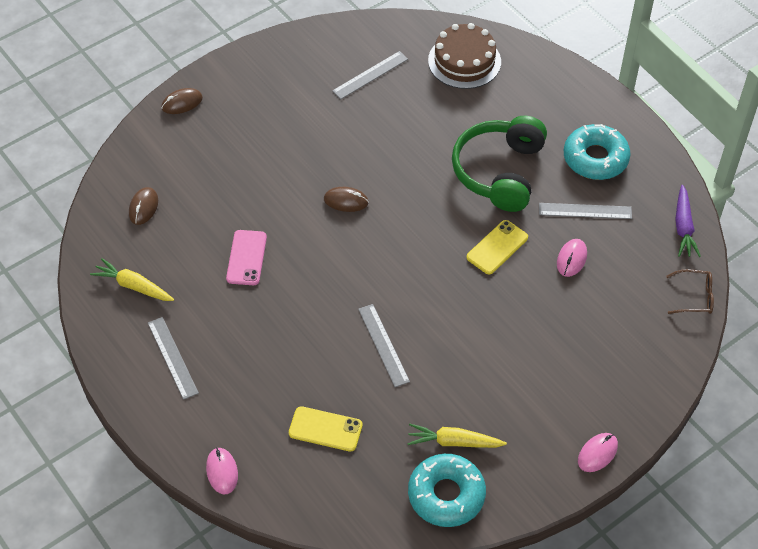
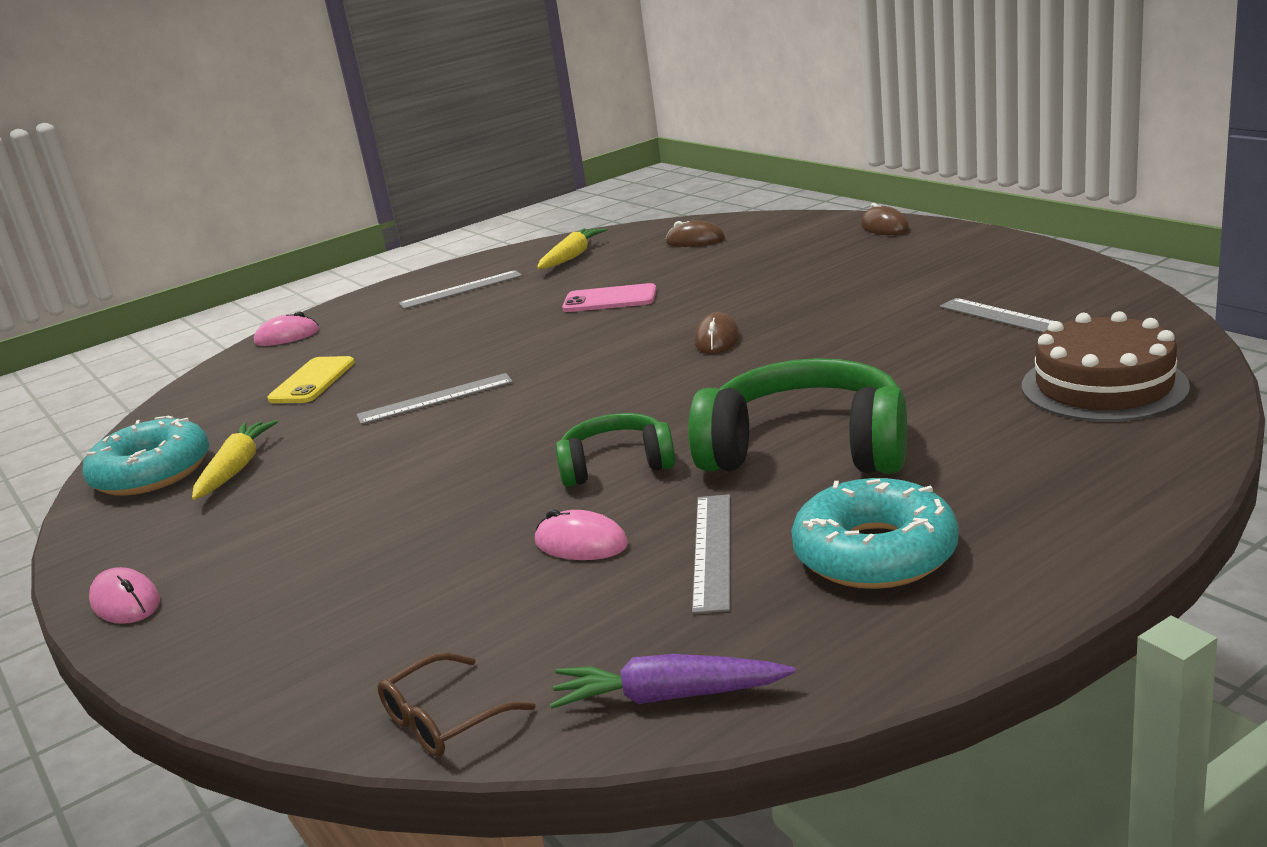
camera: 95 degrees right, 30 degrees down
(497, 247) = (616, 465): yellow phone -> green headphones
(694, 297) = (444, 720): brown glasses -> brown glasses turned 45 degrees clockwise

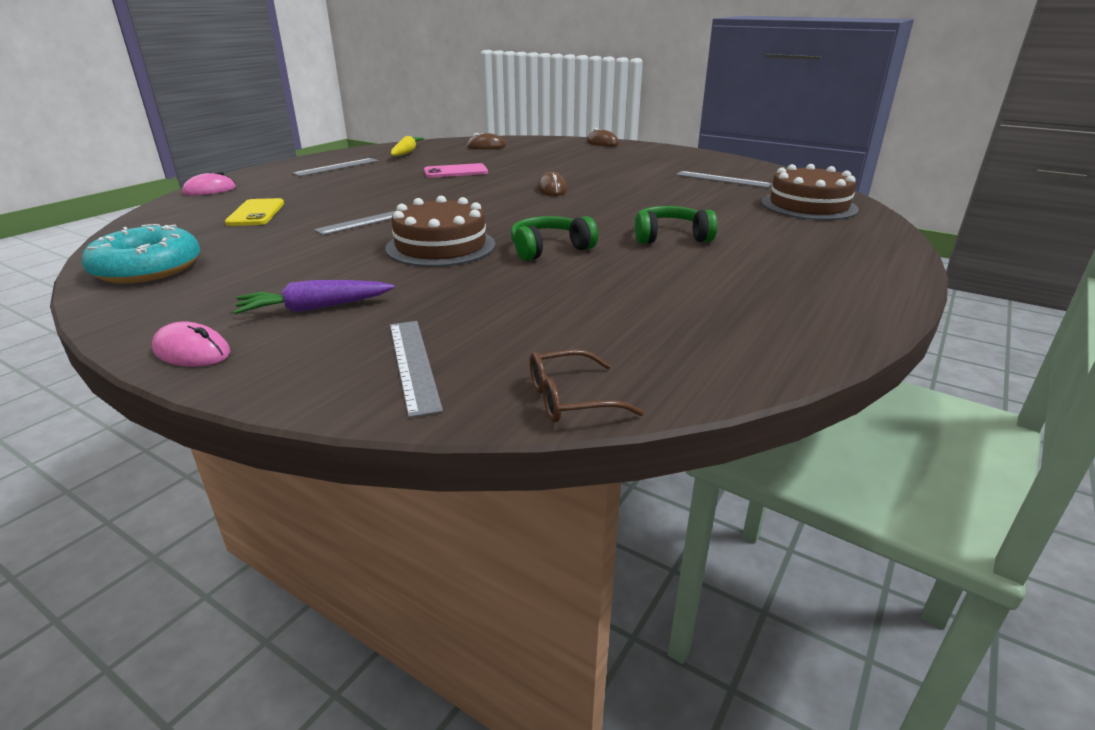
camera: 25 degrees left, 5 degrees up
(236, 469) = (231, 263): yellow carrot -> none
(444, 720) = (570, 399): brown glasses -> brown glasses turned 45 degrees clockwise
(484, 452) = (441, 246): none -> brown cake
(581, 543) = (568, 290): pink mouse -> none
(668, 696) = (726, 367): purple carrot -> purple carrot (315, 308)
(712, 550) = (666, 288): grey ruler -> grey ruler (413, 364)
(807, 449) = (670, 237): green headphones -> green headphones, size x0.57
(875, 553) = (772, 283): turquoise donut -> none

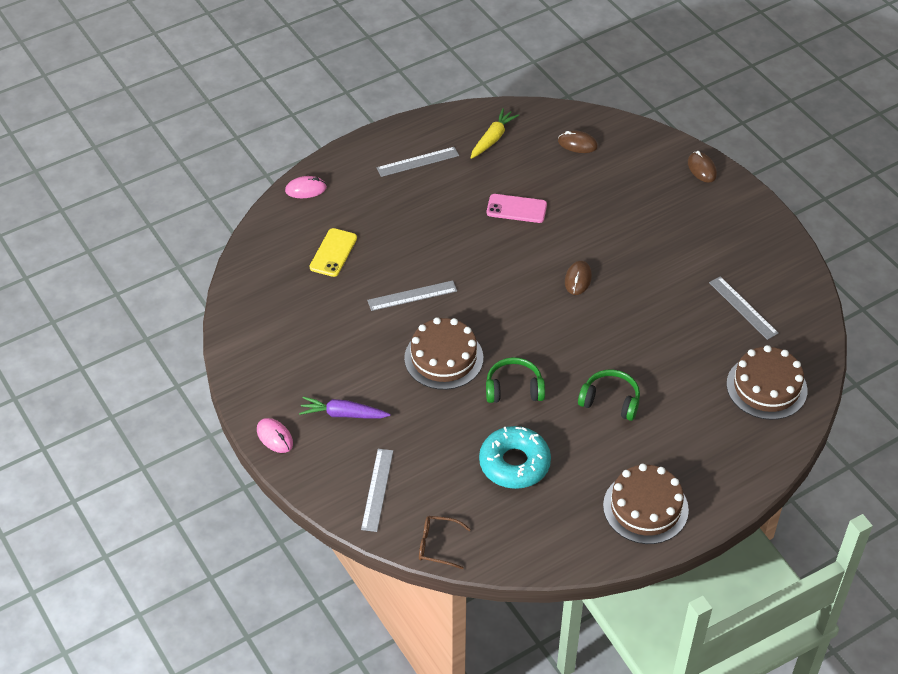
camera: 25 degrees right, 20 degrees up
(148, 268) = (256, 326): turquoise donut -> turquoise donut (514, 463)
(819, 292) = (645, 507): none -> brown cake

